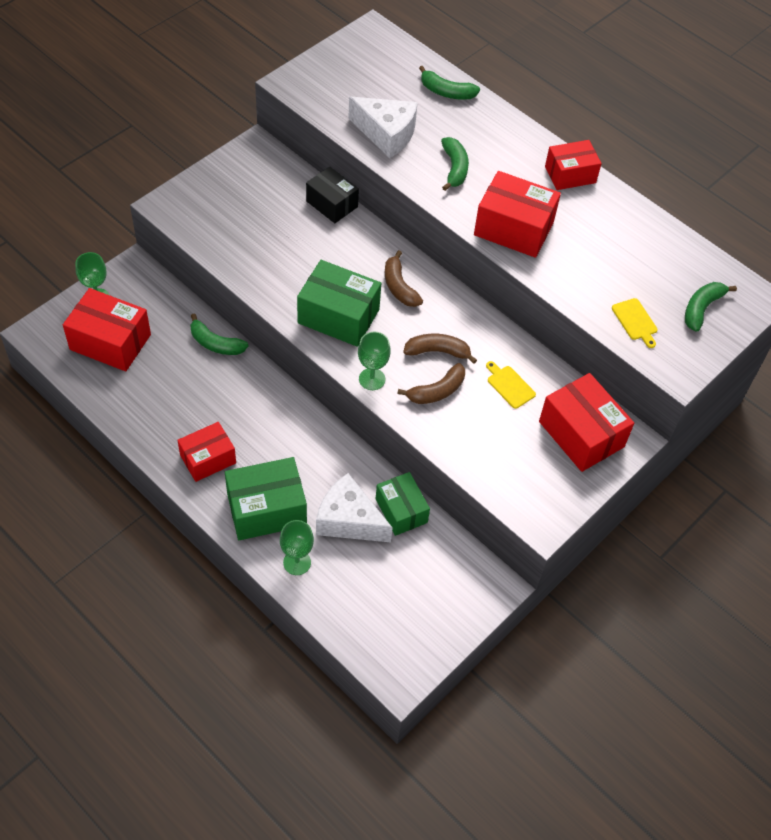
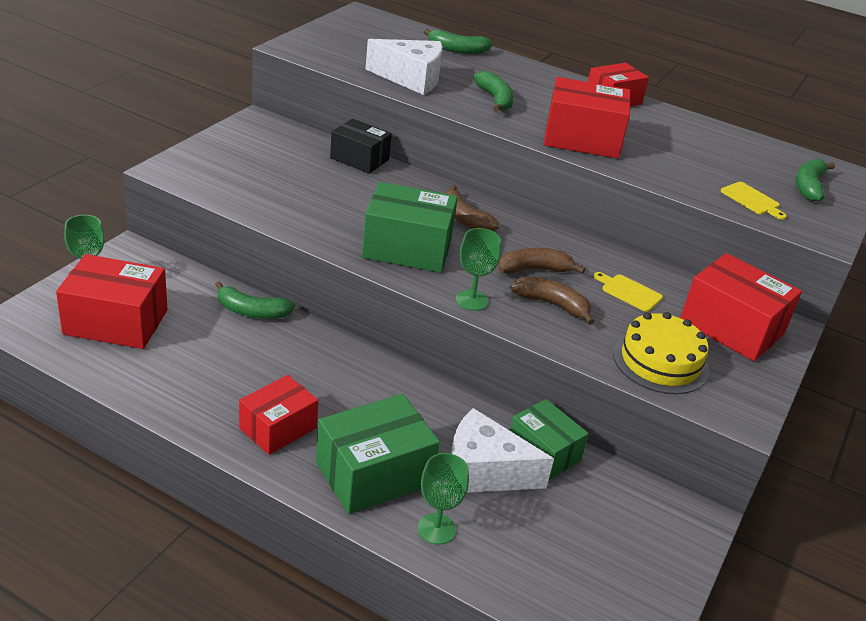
camera: 15 degrees left, 20 degrees down
(437, 391) = (552, 304): brown banana -> brown banana turned 105 degrees counterclockwise
(501, 461) = (660, 361): none -> yellow cake

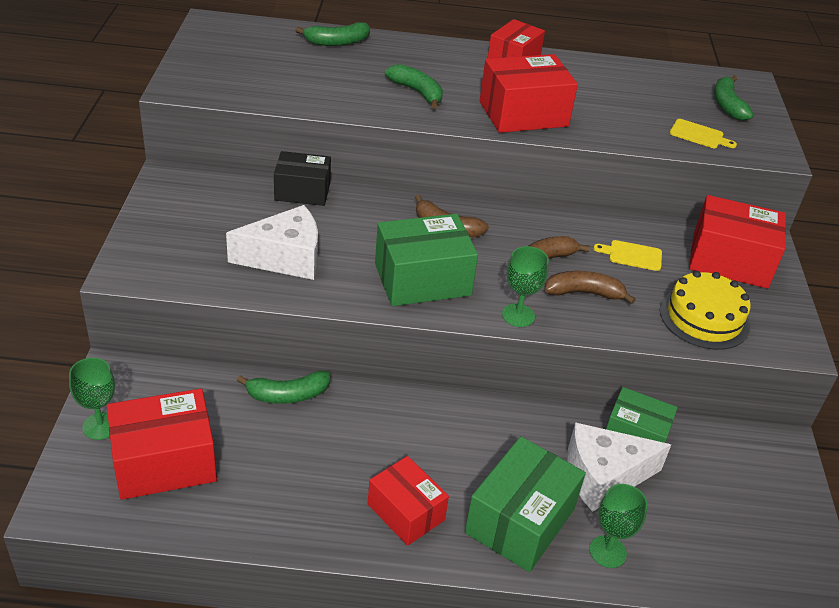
camera: 25 degrees left, 5 degrees up
(278, 428) = (406, 512): red box -> red box turned 60 degrees counterclockwise
(411, 78) = (324, 91): white cheese -> white cheese (285, 258)

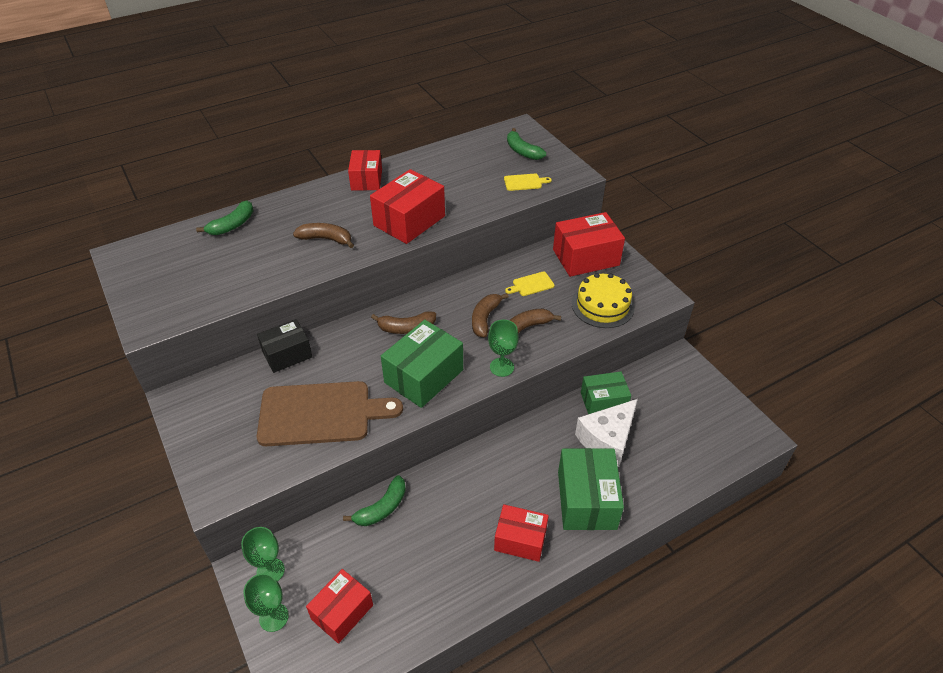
camera: 30 degrees left, 5 degrees up
(164, 462) = (342, 612): red box -> red box, size x0.66
(285, 258) = (320, 414): white cheese -> brown cutting board
(417, 92) = (326, 239): green banana -> brown banana
(607, 551) = (645, 487): green goblet -> green goblet (270, 571)

